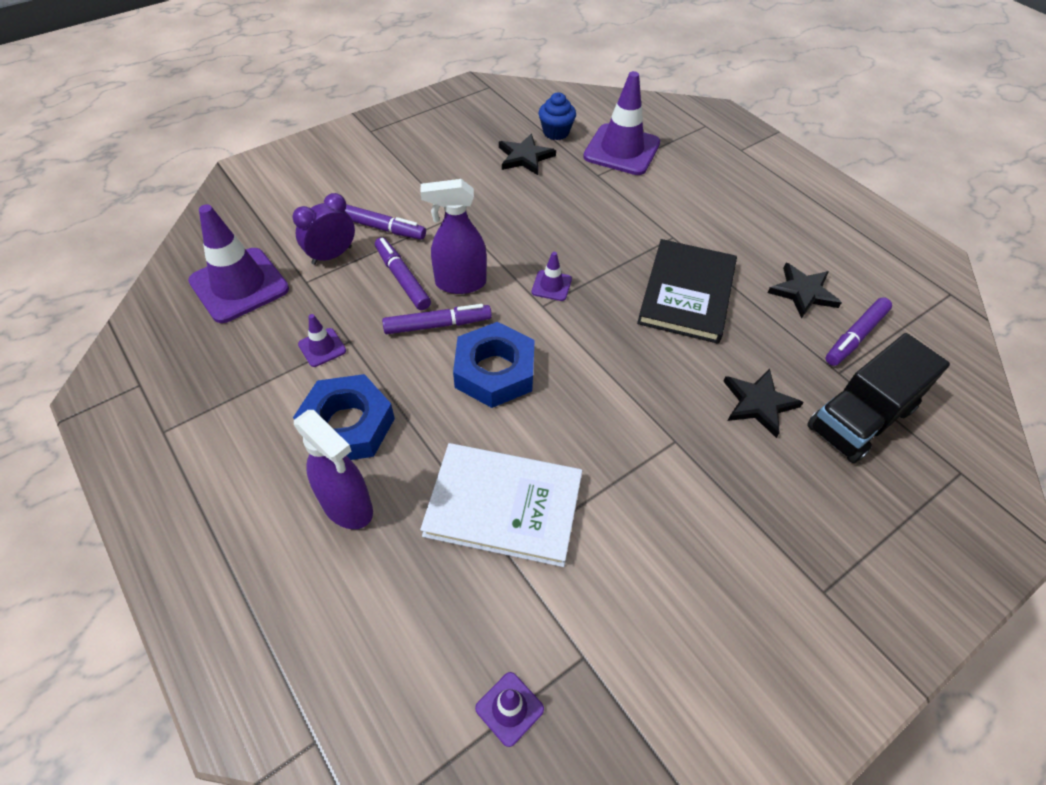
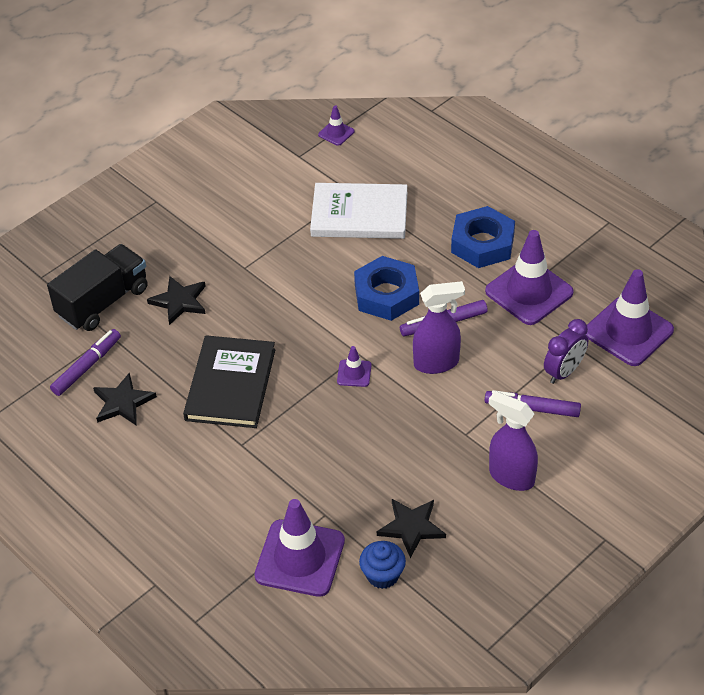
camera: 175 degrees right, 5 degrees down
(322, 347) = (529, 292): purple traffic cone -> purple traffic cone, size x2.18
(347, 506) = (460, 200): purple spray bottle -> purple spray bottle (511, 476)
(402, 279) = (490, 359): purple marker -> none

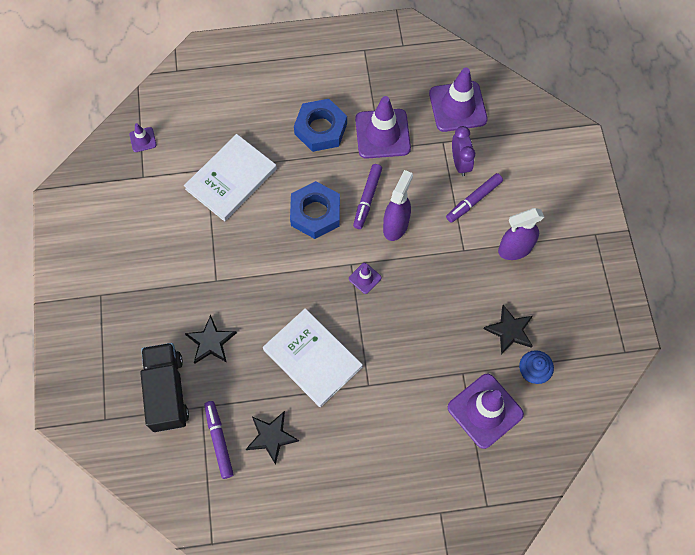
camera: 55 degrees left, 20 degrees up
(230, 384) = (312, 358): black book -> white book

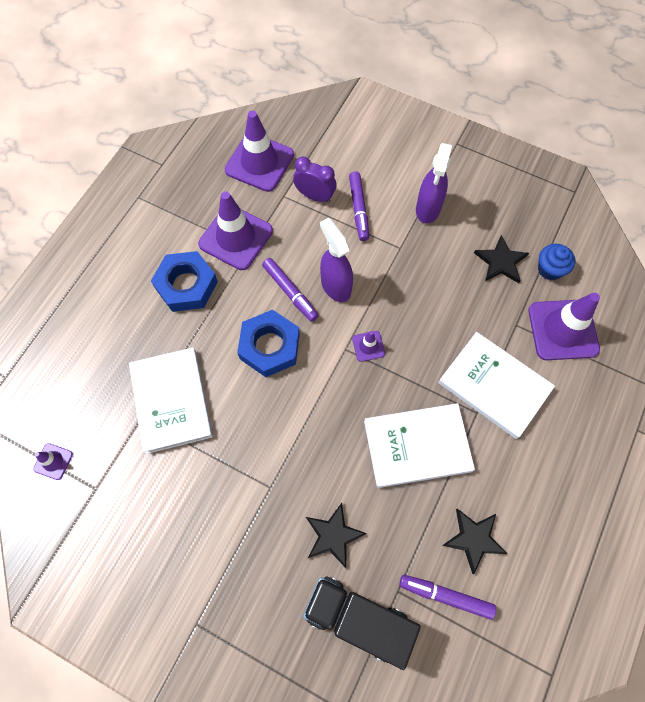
camera: 55 degrees left, 0 degrees up
(399, 385) = (494, 386): none -> white book

